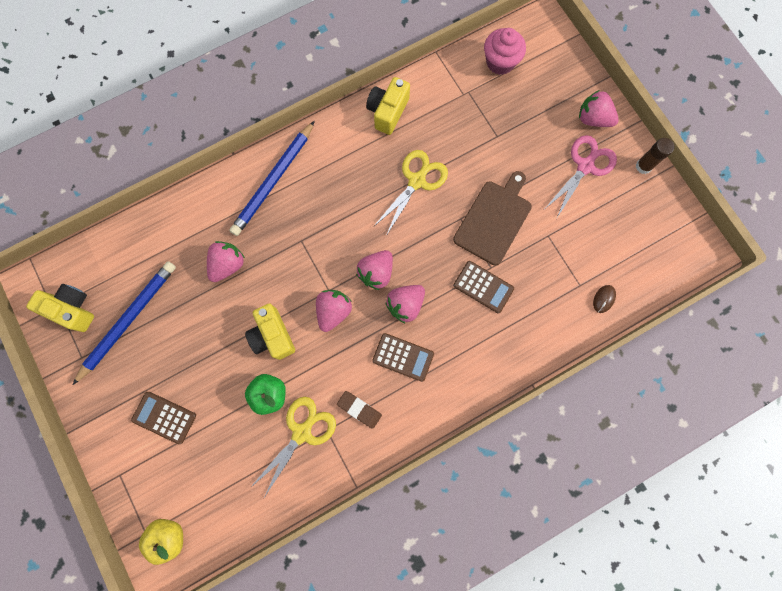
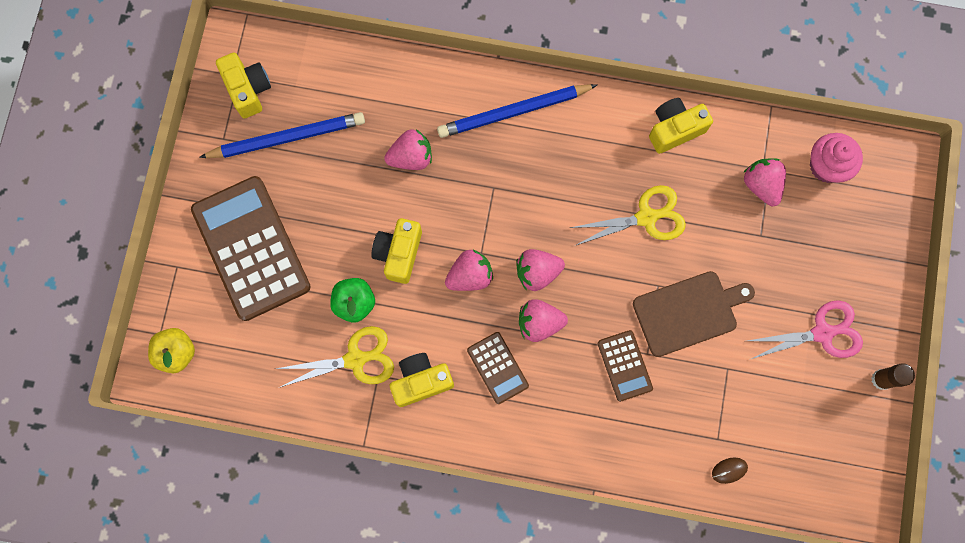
camera: 40 degrees right, 0 degrees up
(164, 417) = (251, 248): brown calculator -> brown calculator, size x2.08
(359, 409) = (421, 381): brown eraser -> yellow camera
(593, 119) = (871, 294): pink strawberry -> pink strawberry (761, 185)

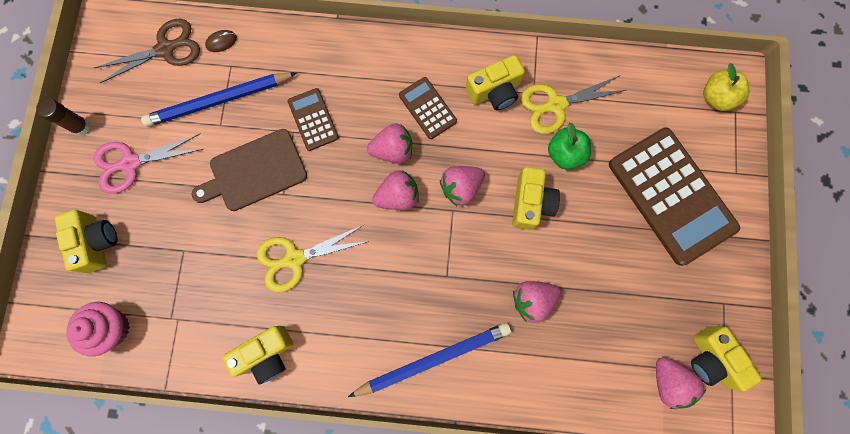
camera: 175 degrees right, 0 degrees up
(287, 138) = (660, 310): blue pencil -> blue pencil (219, 101)
(761, 185) = (180, 302): pink strawberry -> pink strawberry (668, 382)
(793, 467) = (166, 49): none -> brown scissors
(850, 251) = (97, 242): none -> yellow camera

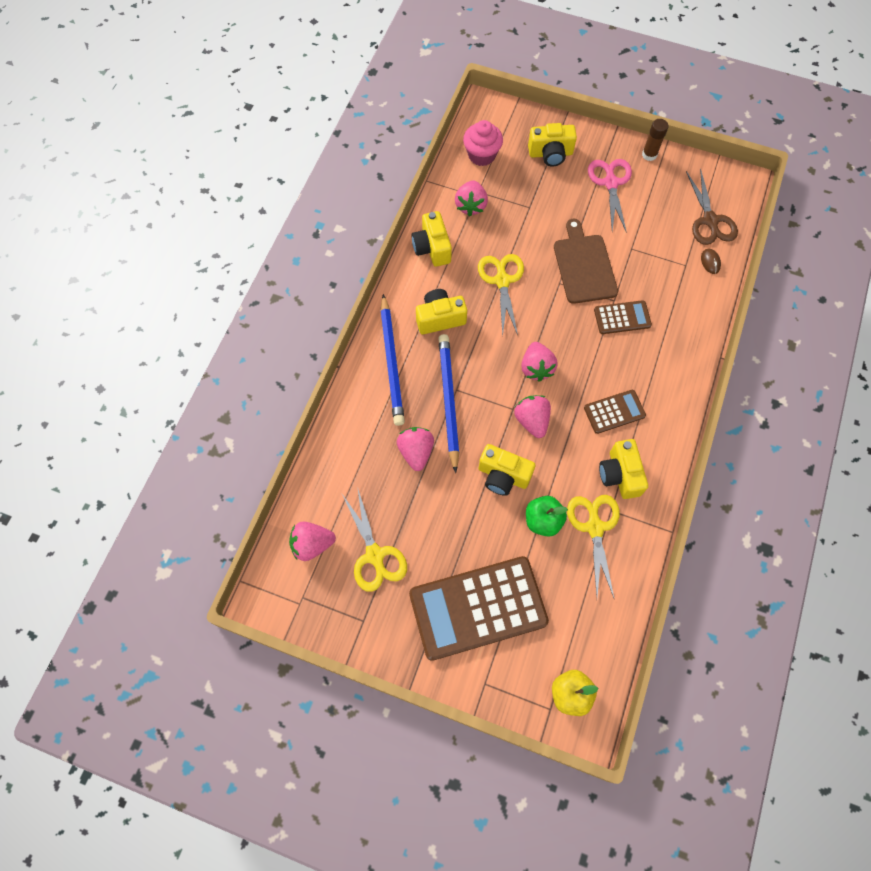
camera: 105 degrees right, 10 degrees down
(219, 101) = (654, 251): blue pencil -> blue pencil (448, 401)
(392, 150) = (580, 374): pink strawberry -> pink strawberry (471, 206)
(657, 311) = (375, 555): none -> yellow scissors
(711, 359) = (318, 590): yellow camera -> yellow camera (440, 318)

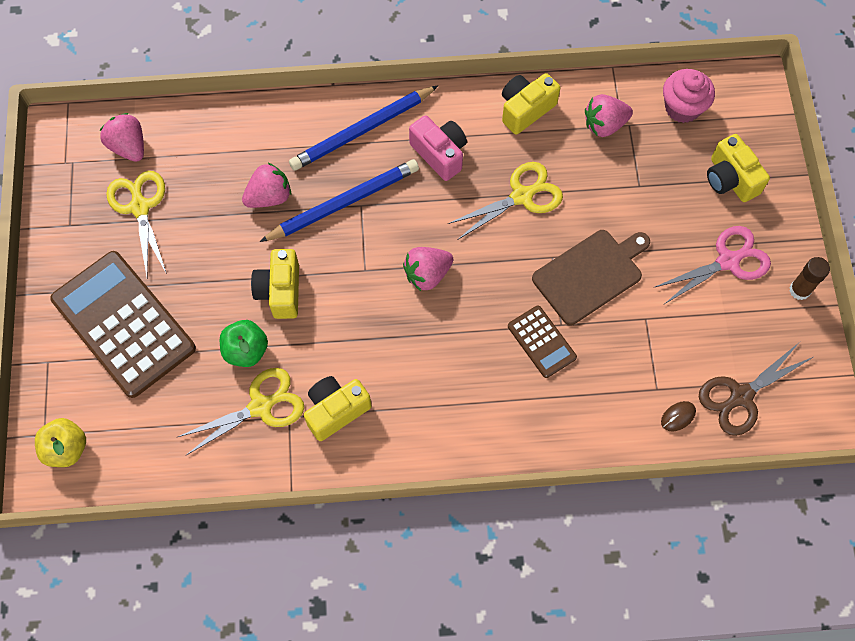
camera: 65 degrees right, 0 degrees up
(375, 555) = (140, 207): yellow scissors -> yellow scissors turned 120 degrees clockwise
(440, 318) = (440, 154): yellow camera -> pink camera
(532, 420) = (359, 294): pink strawberry -> none
(614, 412) = (412, 377): brown calculator -> none

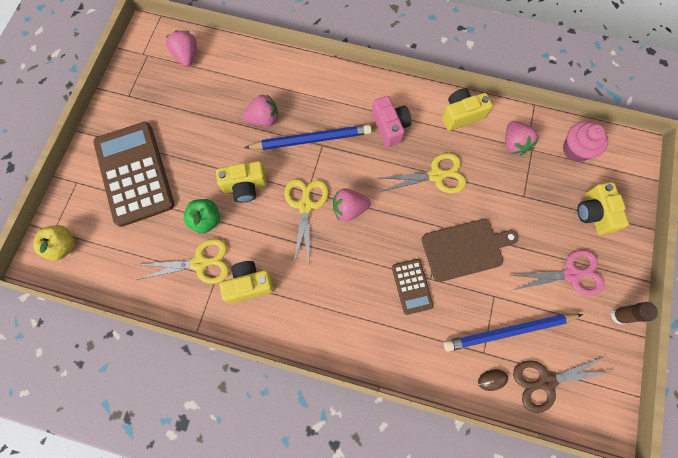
camera: 20 degrees right, 5 degrees up
(140, 207) = (177, 98): yellow scissors -> yellow scissors (305, 205)
(280, 291) = (245, 186): yellow camera -> yellow camera turned 120 degrees counterclockwise
(362, 130) = (343, 94): blue pencil -> blue pencil (508, 331)
(604, 125) = (514, 144): pink strawberry -> pink strawberry turned 105 degrees counterclockwise

